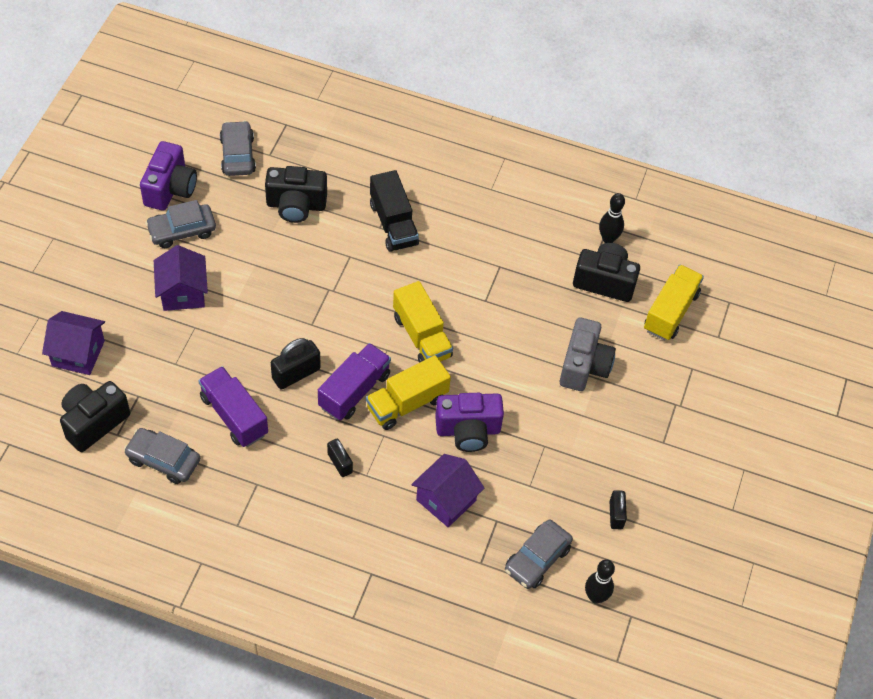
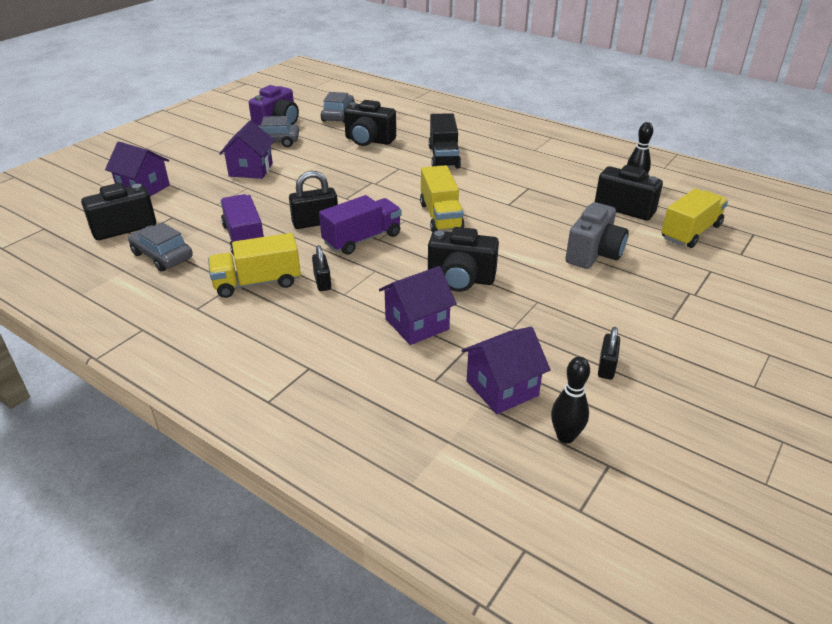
camera: 20 degrees right, 20 degrees down
(407, 403) = (408, 253): yellow truck -> yellow truck (257, 283)
(468, 430) = (460, 279): purple camera -> black camera
(537, 559) = (502, 388): grey car -> purple house

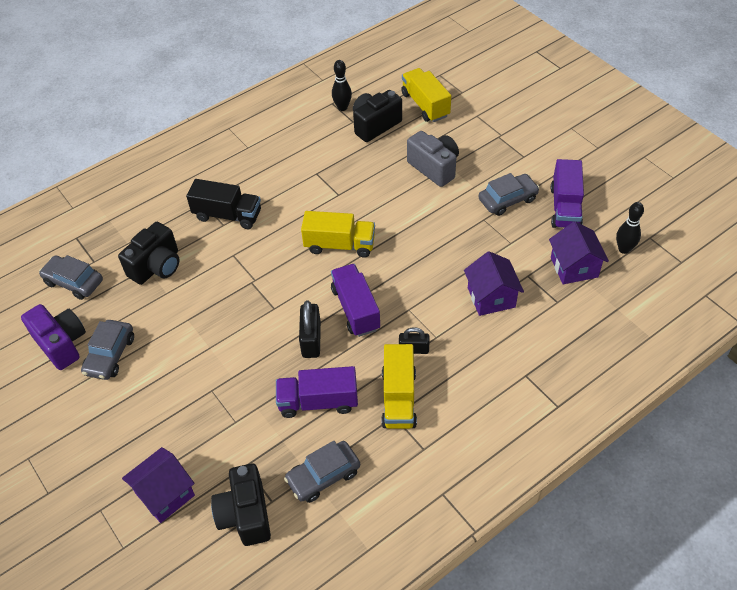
camera: 70 degrees left, 15 degrees up
(251, 170) = (171, 383): purple house -> none
(460, 279) = (440, 256): black camera -> none
(583, 315) = (508, 200): none -> grey car
(606, 367) = (565, 207): black padlock -> purple truck

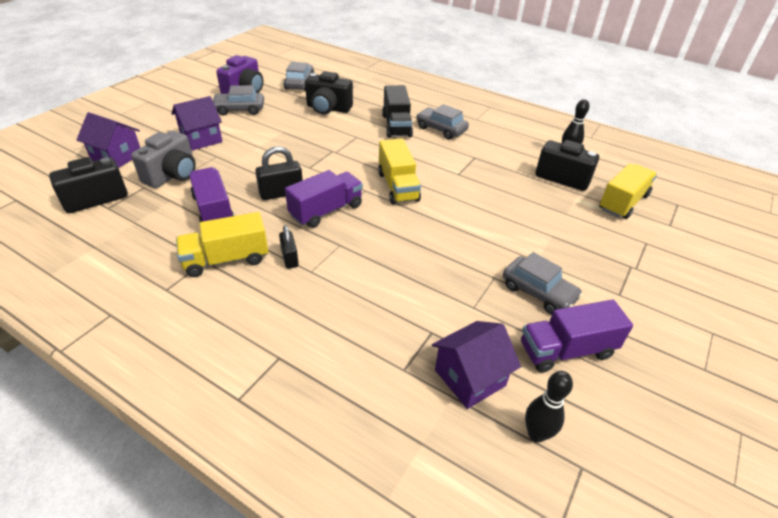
camera: 65 degrees right, 10 degrees down
(323, 476) = (133, 230): grey car -> grey car (441, 129)
(434, 168) = (540, 226): grey camera -> grey camera (172, 175)
(491, 297) = (382, 305): purple house -> purple house (201, 139)

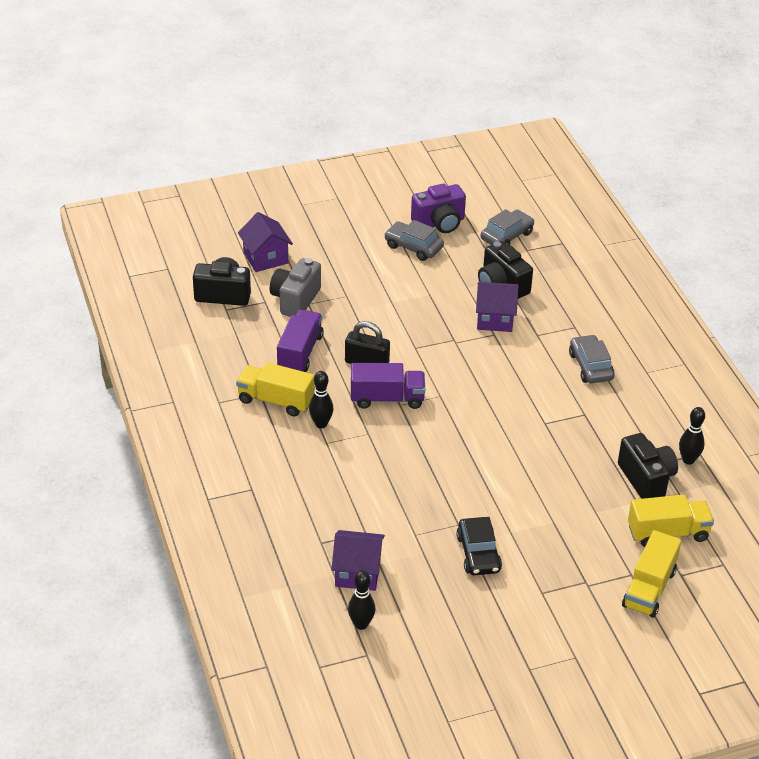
camera: 40 degrees right, 0 degrees up
(172, 175) = (295, 300): grey camera -> grey camera turned 135 degrees clockwise
(201, 139) = (349, 269): purple house -> purple house (495, 319)
(290, 258) = (321, 424): black padlock -> black bowling pin
(396, 126) = (549, 340): black truck -> none
(398, 186) = (472, 407): yellow truck -> yellow truck (649, 588)
(538, 292) = (478, 553): grey car -> black car
(566, 350) = (445, 598): purple truck -> none

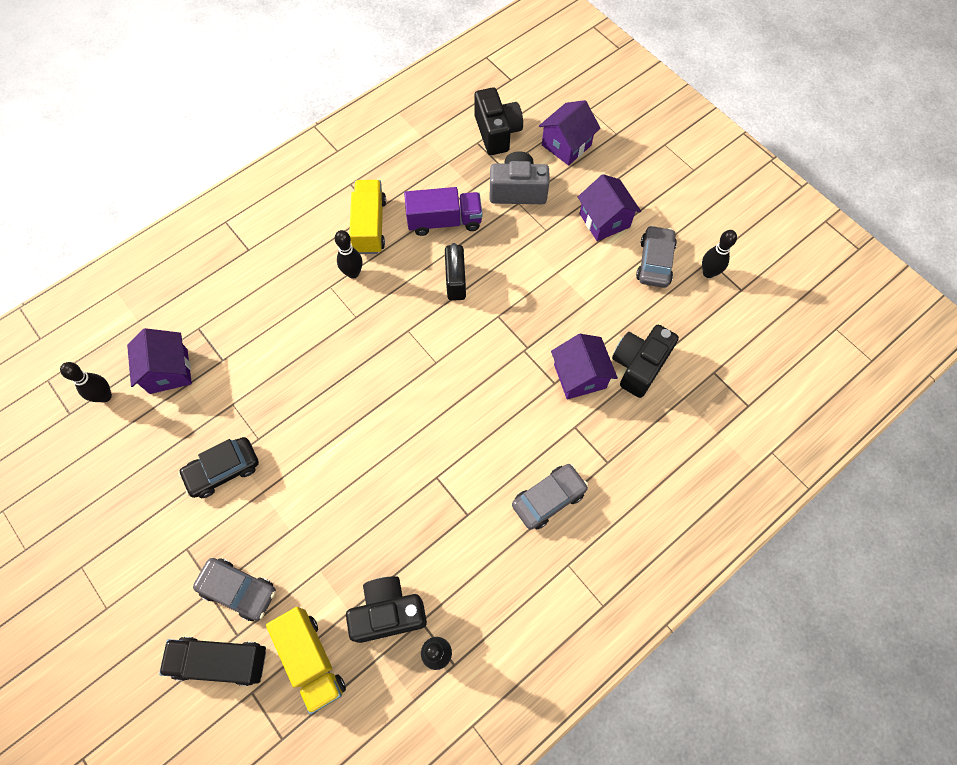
camera: 70 degrees right, 25 degrees up
(357, 261) = (604, 220): none -> purple house
(387, 398) = (411, 316): purple truck -> none
(439, 223) = (708, 273): purple camera -> black bowling pin
(507, 236) = (725, 344): grey car -> grey car (238, 590)
(646, 479) = (388, 612): black camera -> black camera turned 150 degrees counterclockwise
(649, 588) = (221, 661): yellow truck -> black truck

